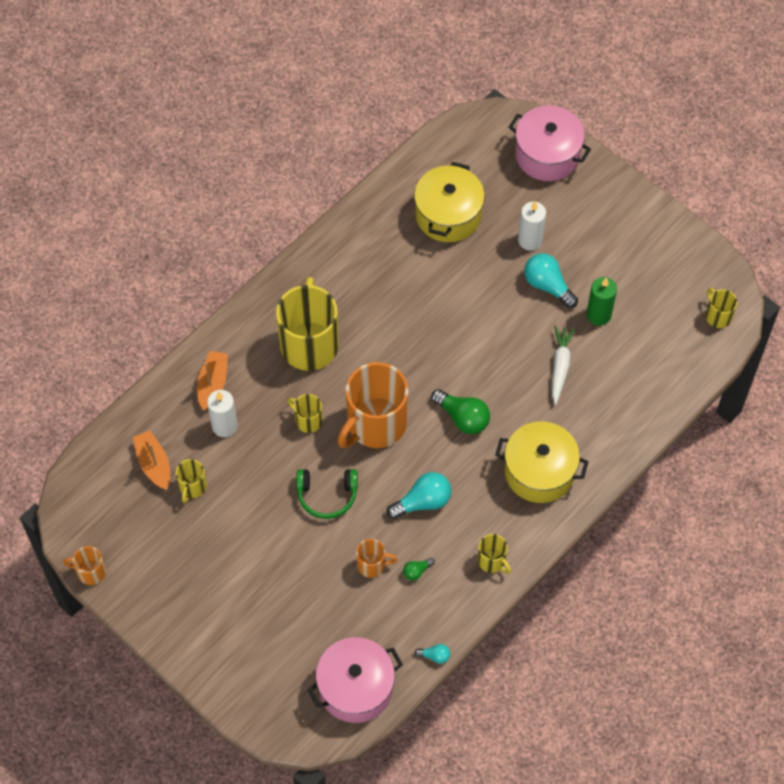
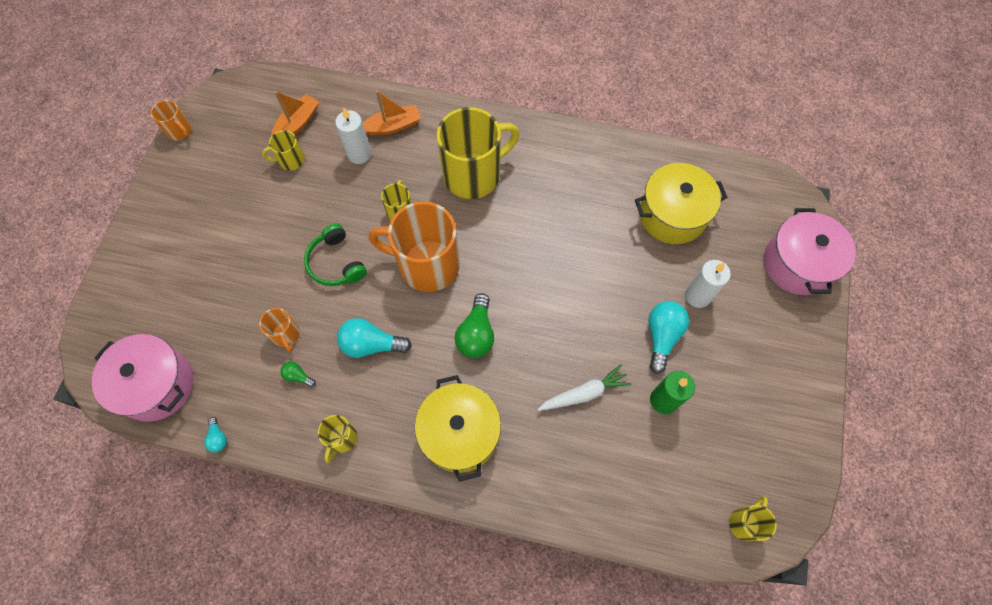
camera: 60 degrees right, 5 degrees up
(90, 572) = (179, 131): orange mug -> orange mug turned 150 degrees clockwise
(423, 502) = (371, 344): turquoise light bulb -> turquoise light bulb turned 150 degrees clockwise

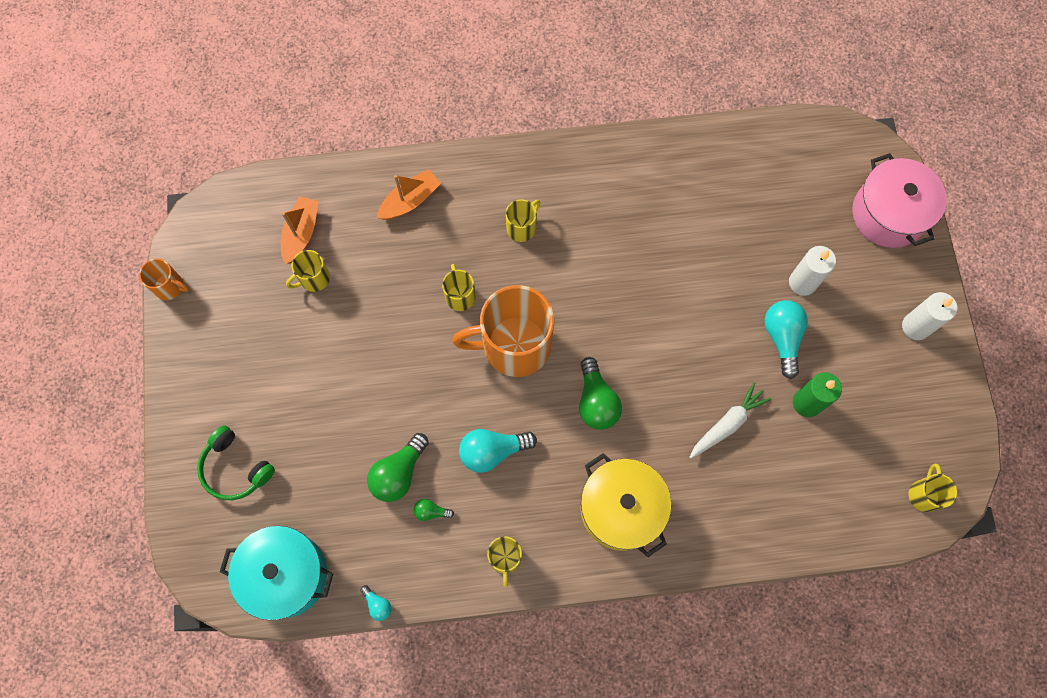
camera: 20 degrees left, 5 degrees up
(157, 384) = (286, 575): pink pot -> turquoise pot
(286, 335) = (398, 473): orange mug -> green light bulb
(336, 263) = (416, 377): green headphones -> green headphones (235, 468)
(359, 154) = (387, 245): white candle -> white candle (915, 326)
(473, 174) = (522, 227): yellow mug -> yellow mug, size x0.46
(672, 215) = (746, 203): yellow pot -> none

